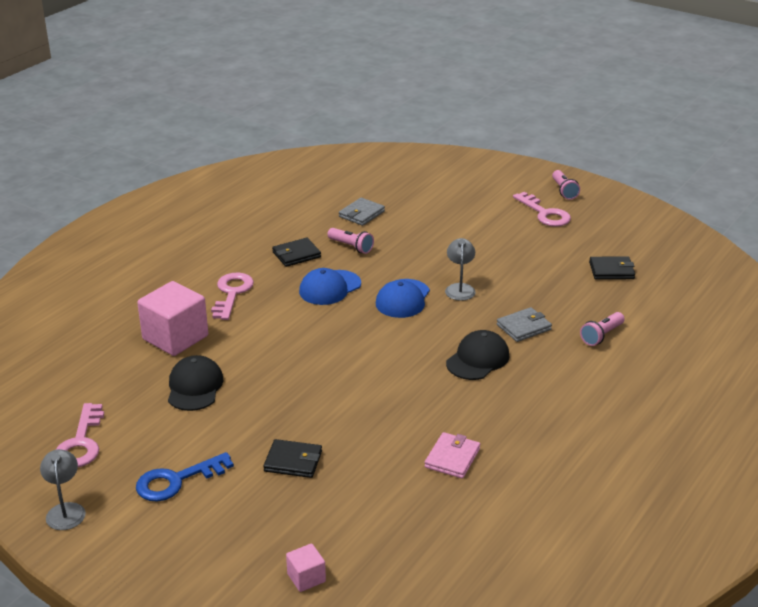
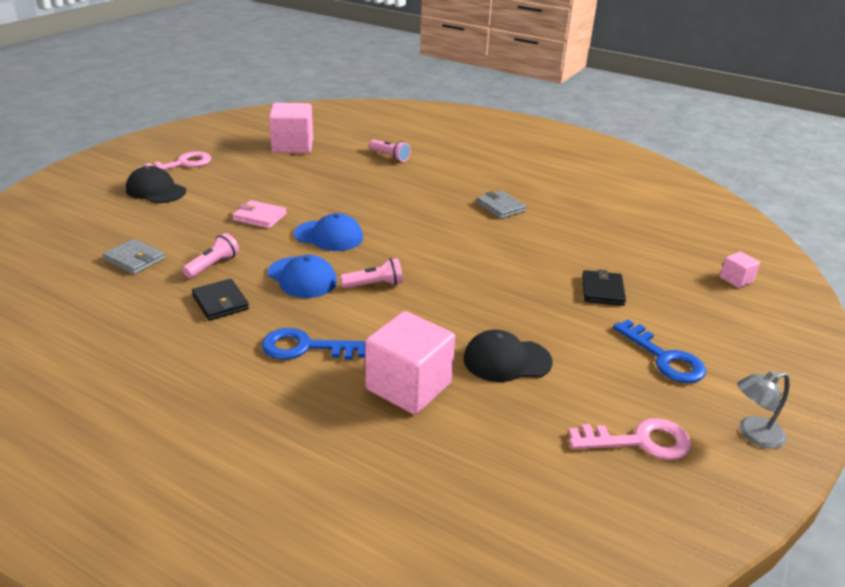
camera: 95 degrees left, 0 degrees up
(232, 293) = (306, 347): pink key -> blue key
(452, 458) = (564, 219): pink wallet -> pink wallet (260, 217)
(460, 288) = (312, 208): grey lamp -> none
(478, 359) = (429, 204): black cap -> black cap (156, 190)
(523, 327) = (378, 184): grey wallet -> grey wallet (500, 207)
(564, 191) = (140, 153): pink flashlight -> pink flashlight (374, 285)
(611, 270) = (292, 146): black wallet -> pink cube

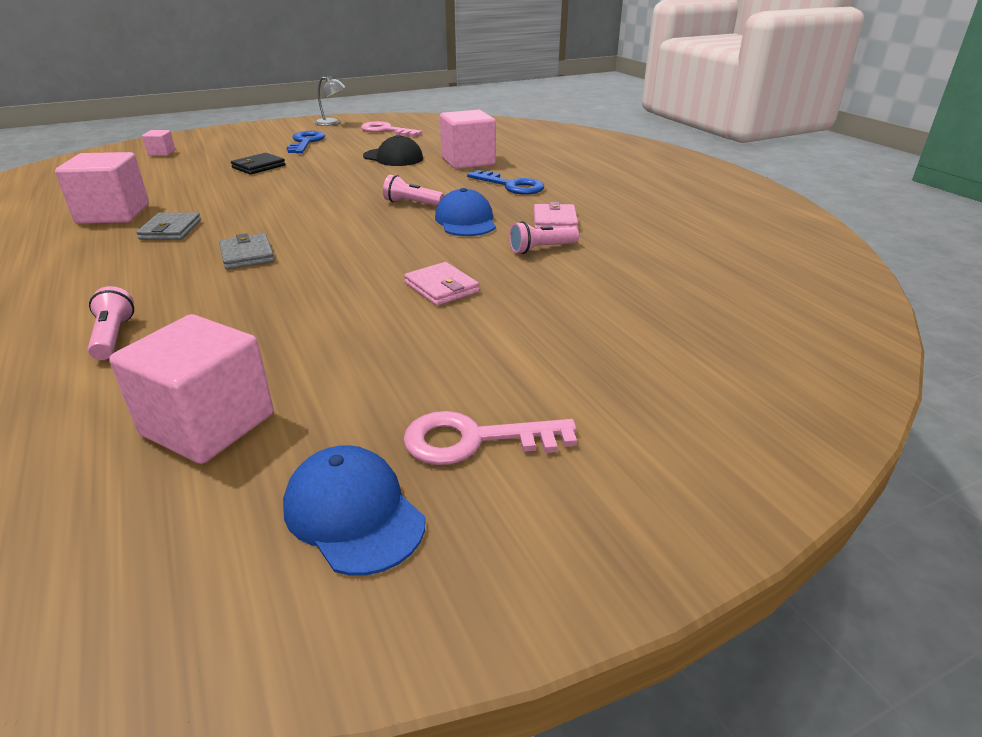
camera: 145 degrees left, 0 degrees up
(134, 259) = (625, 275): grey wallet -> grey wallet (247, 255)
(156, 190) = (559, 378): black cap -> none
(220, 302) = (554, 221): black wallet -> pink wallet
(329, 236) = (392, 247): blue cap -> blue cap (353, 513)
(568, 207) = (113, 214): none -> pink cube

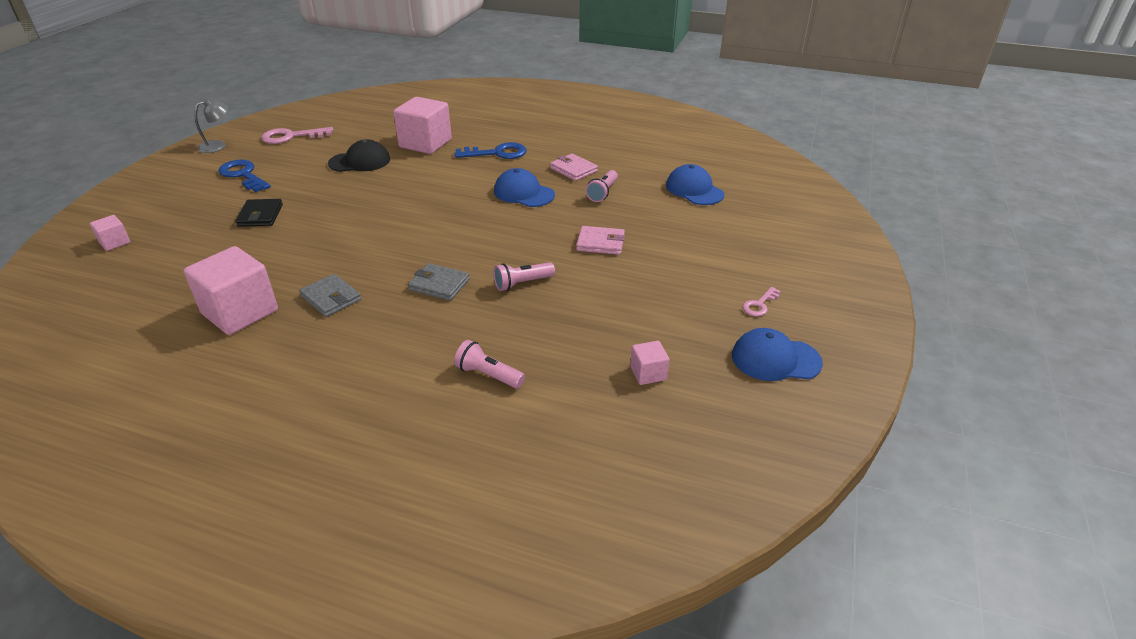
camera: 45 degrees left, 5 degrees up
(208, 424) = (648, 373): pink cube -> pink cube, size x0.48
(412, 203) = (462, 195): pink flashlight -> pink flashlight (522, 283)
(475, 440) = (759, 305): pink key -> pink key, size x0.56
(655, 287) = (694, 190): none -> blue cap

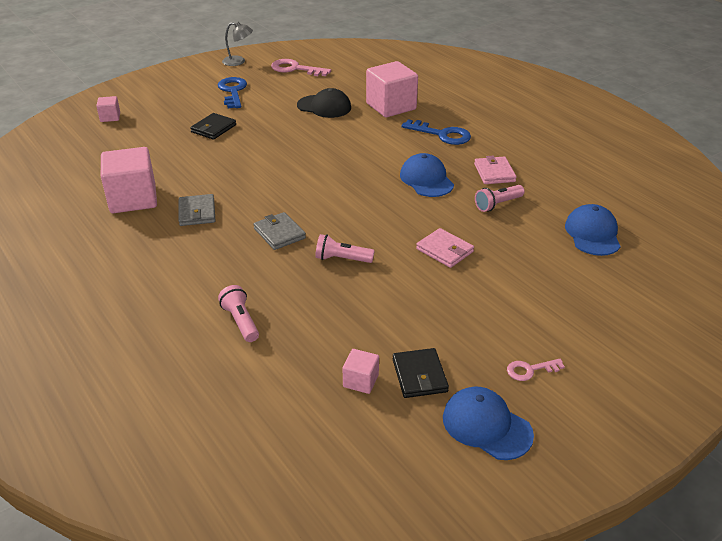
camera: 35 degrees right, 0 degrees up
(688, 346) = (419, 375): none -> black wallet

